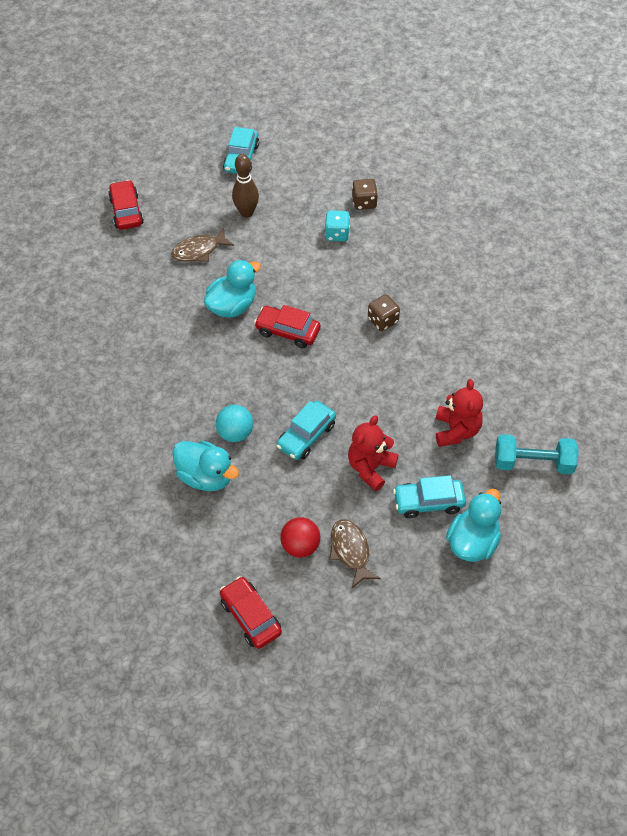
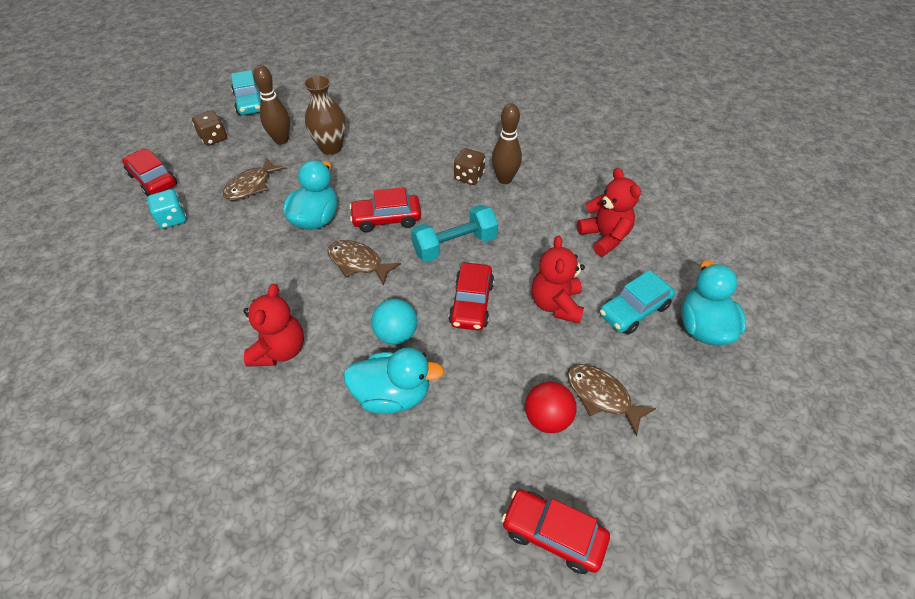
camera: 30 degrees left, 5 degrees down
(148, 406) = (280, 350): none -> red teddy bear
(242, 361) = (358, 263): none -> brown fish
(283, 238) = (331, 148): none -> brown vase
(306, 436) = (471, 303): turquoise car -> red car
(337, 234) = (378, 128): turquoise dice -> turquoise dice (172, 219)
(364, 202) = (386, 98): brown dice -> brown dice (214, 138)
(412, 337) = (504, 179): none -> brown bowling pin
(533, 463) = (689, 234): turquoise dumbbell -> turquoise dumbbell (454, 245)

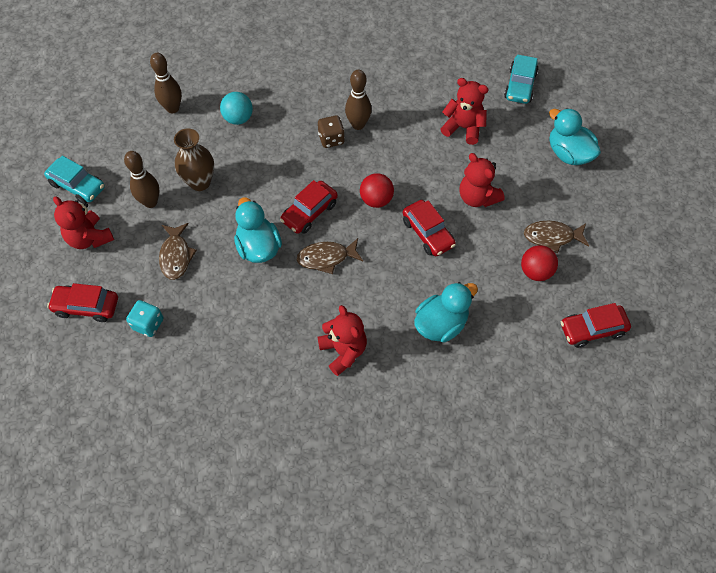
camera: 40 degrees left, 10 degrees up
(214, 138) = (89, 238): brown dice -> red teddy bear
(372, 91) = (173, 108): none -> brown bowling pin
(396, 334) = (403, 287): turquoise ball -> turquoise ball (238, 118)
(454, 245) = (376, 200): turquoise dumbbell -> red ball
(634, 310) = (523, 169): turquoise car -> turquoise car (520, 85)

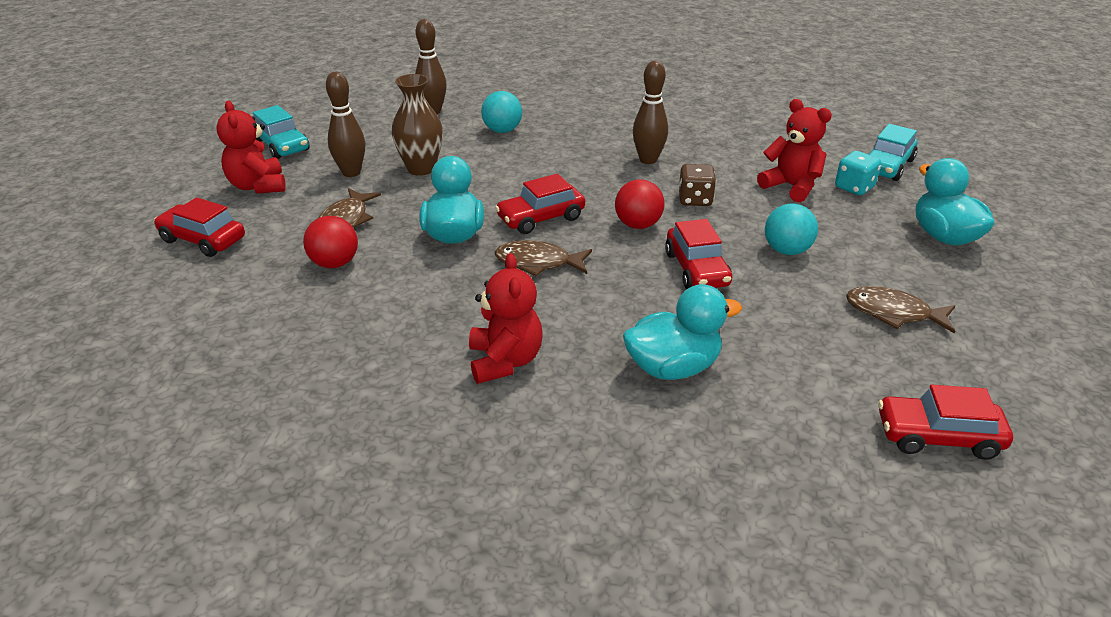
camera: 20 degrees right, 25 degrees down
(148, 324) = (261, 271): turquoise dice -> turquoise dice (854, 187)
(331, 139) = (606, 165): brown dice -> brown dice (695, 200)
(477, 197) = (786, 250): red teddy bear -> turquoise ball
(536, 271) = (854, 344): red ball -> red ball (335, 263)

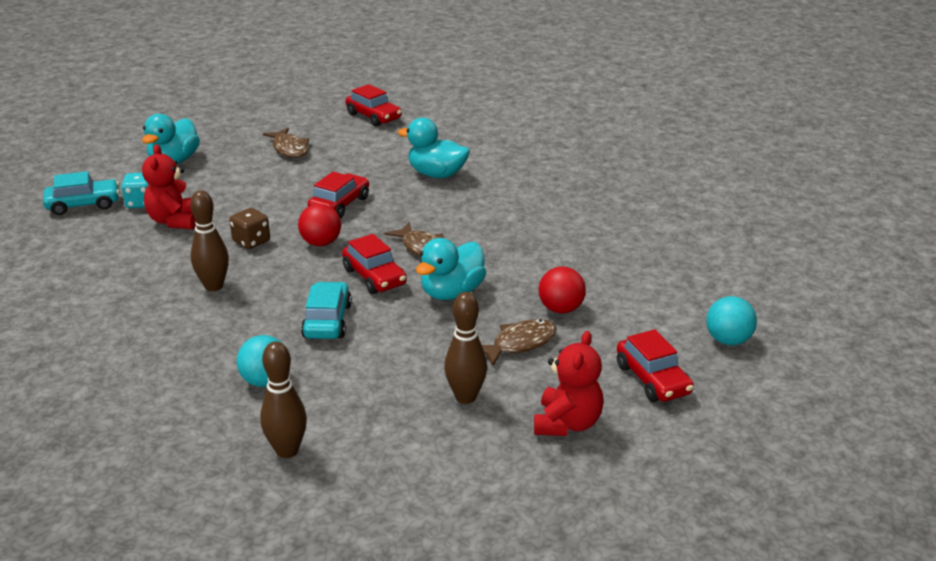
camera: 140 degrees left, 5 degrees down
(281, 146) = (501, 478): turquoise car -> turquoise car (327, 321)
(421, 168) = (399, 370): brown vase -> none
(505, 361) = (516, 209): red teddy bear -> none
(541, 218) = (374, 277): red car -> red car turned 45 degrees clockwise
(786, 250) = (270, 191): turquoise ball -> turquoise ball (728, 340)

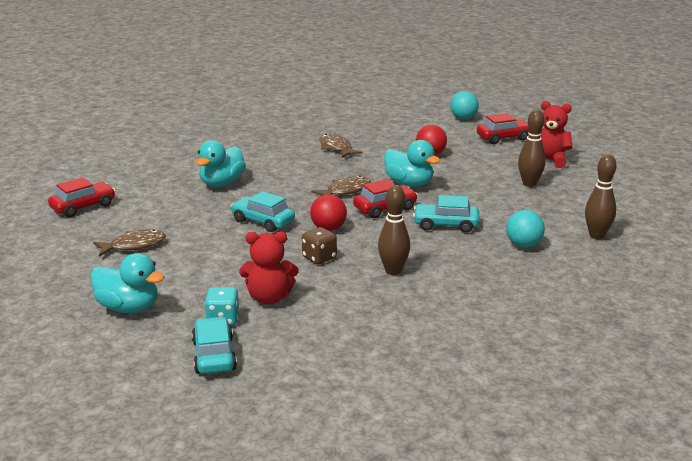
camera: 85 degrees left, 5 degrees down
(339, 205) = (263, 221): red car -> turquoise car
(520, 343) = (470, 167): brown fish -> brown fish (336, 148)

